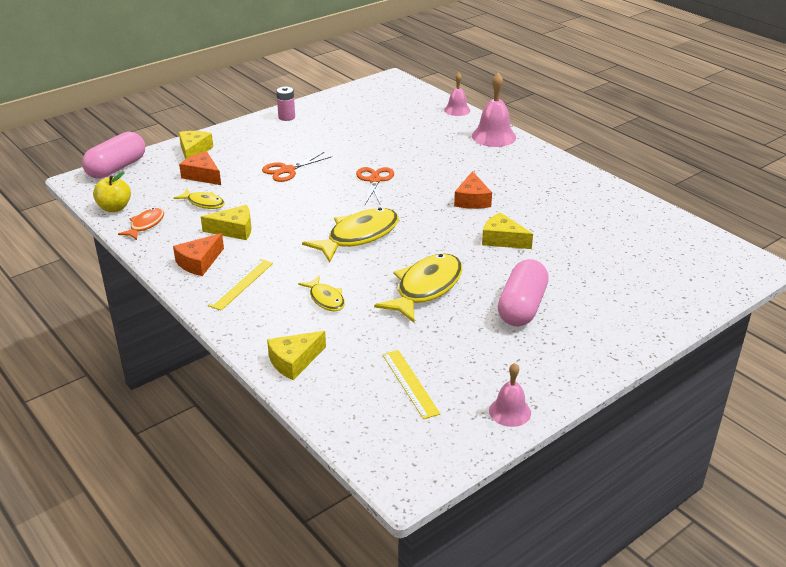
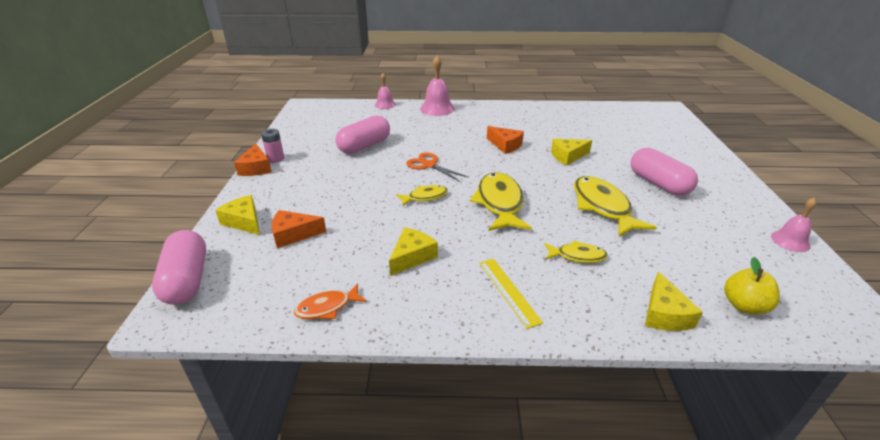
camera: 50 degrees left, 0 degrees up
(114, 208) = (262, 315): yellow apple -> yellow apple (744, 306)
(145, 225) = (327, 307): orange fish -> orange fish turned 90 degrees counterclockwise
(199, 262) = (442, 301): orange cheese -> orange cheese (256, 168)
(203, 203) = (341, 254): yellow fish -> yellow fish (425, 197)
(287, 170) = (356, 192): orange scissors -> none
(362, 139) = (364, 146): none -> pink capsule
(410, 383) = (732, 267): yellow ruler -> none

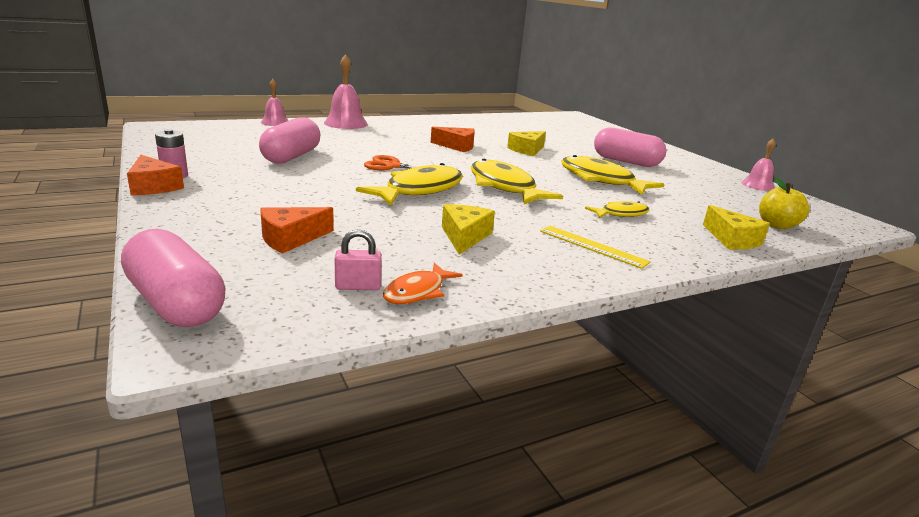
camera: 30 degrees left, 10 degrees down
(244, 221) = (199, 236): yellow cheese -> none
(295, 292) = (358, 286): none -> pink padlock
(425, 197) = (419, 190): yellow fish -> yellow fish, size x1.85

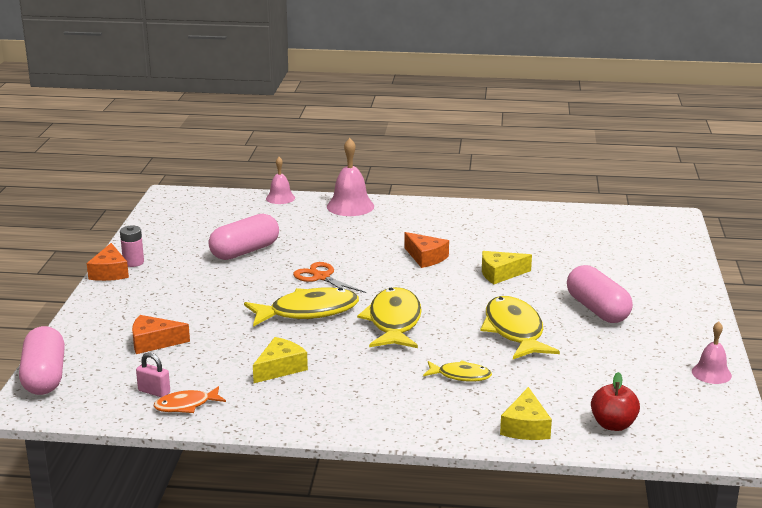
camera: 35 degrees right, 0 degrees up
(592, 246) = (373, 401): yellow ruler -> none
(776, 225) = (613, 425): yellow apple -> red apple

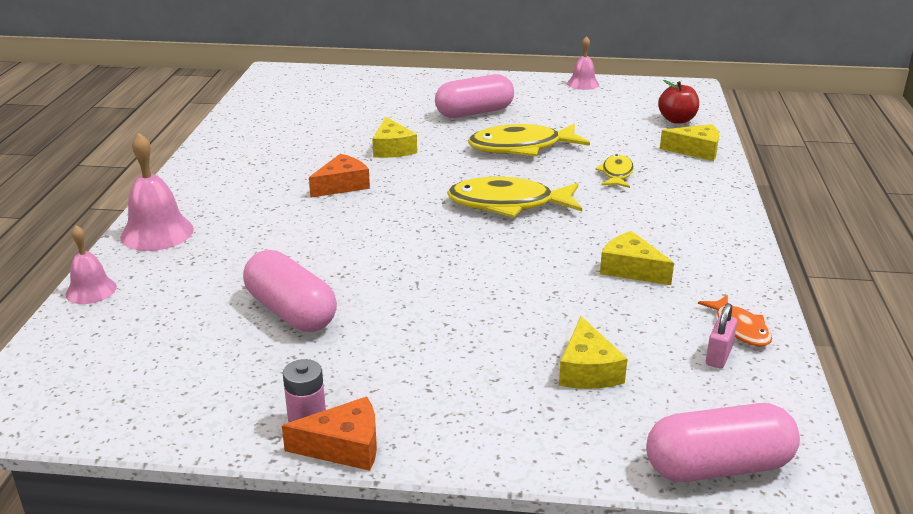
camera: 90 degrees left, 5 degrees up
(154, 342) = (587, 370): orange cheese -> yellow cheese
(308, 312) = (487, 256): yellow fish -> none
(321, 277) = (388, 249): orange scissors -> none

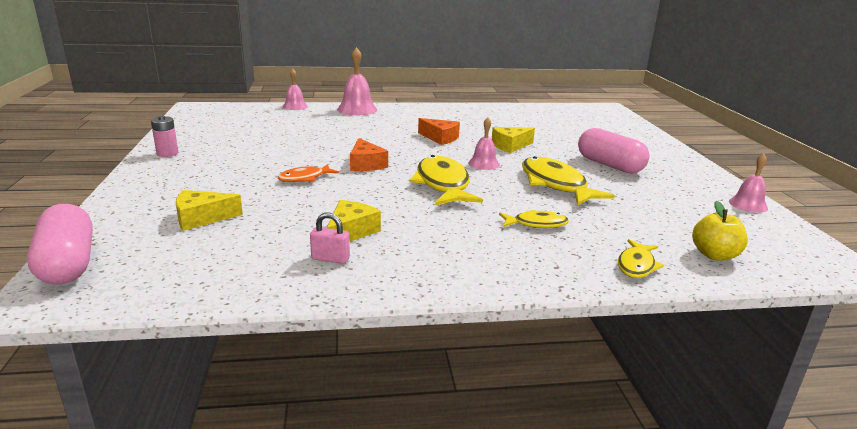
camera: 75 degrees right, 5 degrees down
(291, 312) = (276, 141): pink capsule -> none
(344, 447) = (143, 162): orange cheese -> orange cheese (366, 164)
(448, 173) = (484, 164): none -> pink bell
(677, 120) = (714, 255): red apple -> yellow apple
(696, 150) = (636, 265): yellow cheese -> yellow fish
(718, 356) = (212, 268): pink padlock -> pink padlock (330, 259)
(740, 328) = (255, 279): orange fish -> orange fish (304, 178)

